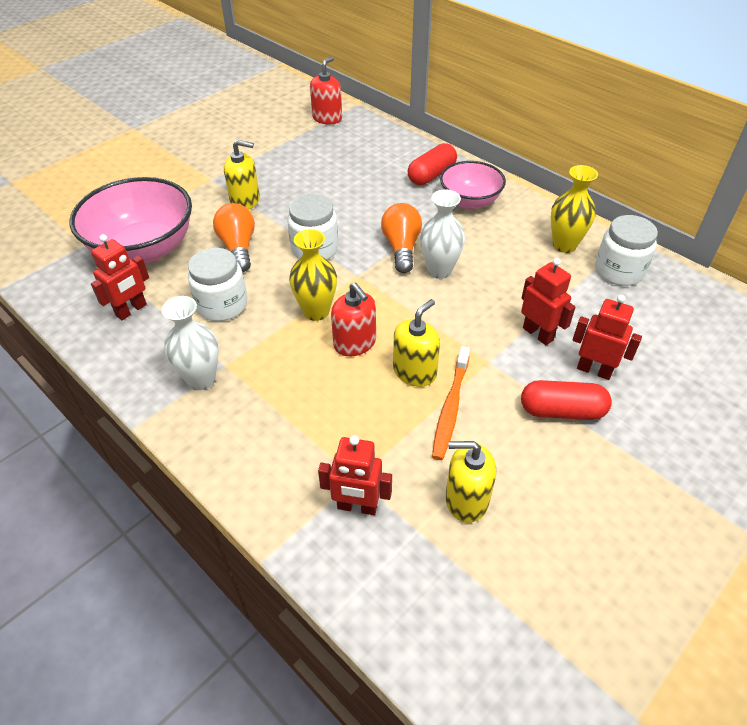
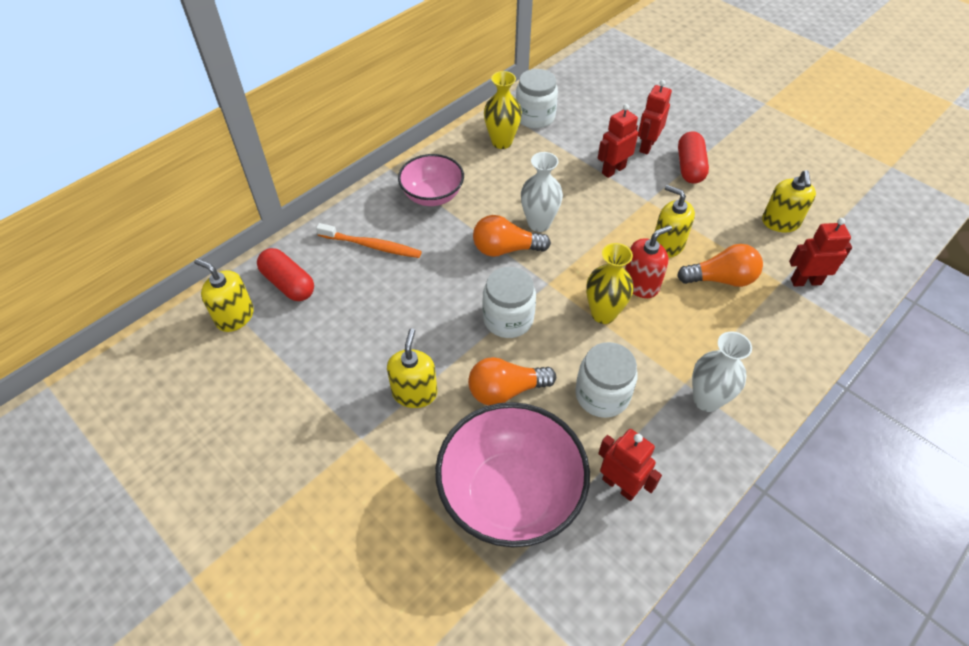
camera: 90 degrees left, 5 degrees up
(327, 118) = (235, 316): red soap dispenser -> yellow soap dispenser
(357, 506) = (805, 281): red robot -> red robot turned 105 degrees counterclockwise
(362, 415) = (721, 279): none -> orange light bulb
(431, 175) = (382, 221): red capsule -> red capsule (288, 284)
(450, 408) = (700, 225): orange toothbrush -> orange toothbrush (372, 246)

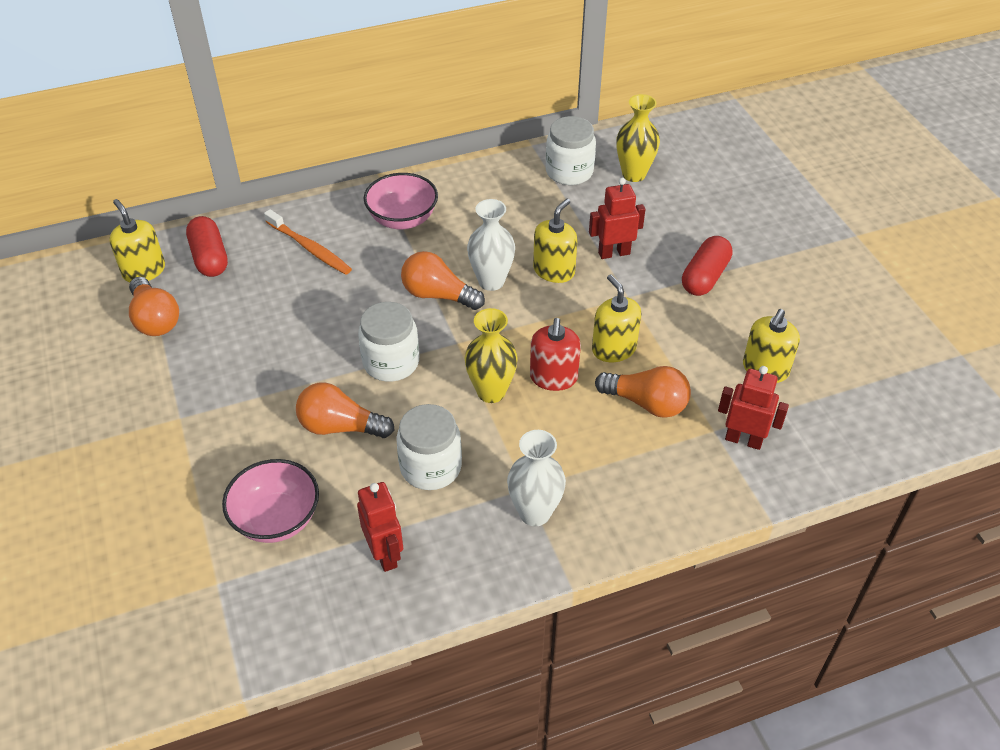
camera: 25 degrees right, 5 degrees down
(276, 357) = (155, 319): none -> orange light bulb
(414, 393) = (254, 396): yellow soap dispenser -> yellow soap dispenser (554, 271)
(501, 142) = (513, 187): yellow vase -> yellow vase (634, 174)
(510, 494) = (276, 519): pink bowl -> pink bowl, size x0.60
(641, 284) = (553, 377): red soap dispenser -> red soap dispenser turned 105 degrees clockwise
(647, 146) = (672, 239): red robot -> none

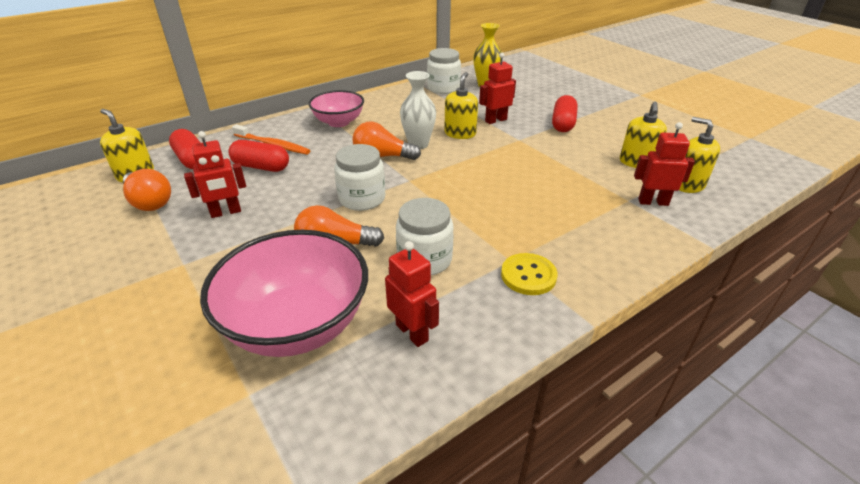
camera: 15 degrees left, 10 degrees down
(234, 353) = (226, 212): none -> red robot
(276, 519) = (297, 324): pink bowl -> pink bowl, size x1.65
(287, 285) = (261, 167): none -> red capsule
(491, 392) = (450, 204): yellow vase -> none
(535, 513) = (528, 275): white vase -> yellow button
(553, 377) = (493, 189): red soap dispenser -> none
(613, 349) = (526, 167): yellow soap dispenser -> yellow soap dispenser (688, 185)
(646, 403) = (570, 192): orange light bulb -> none

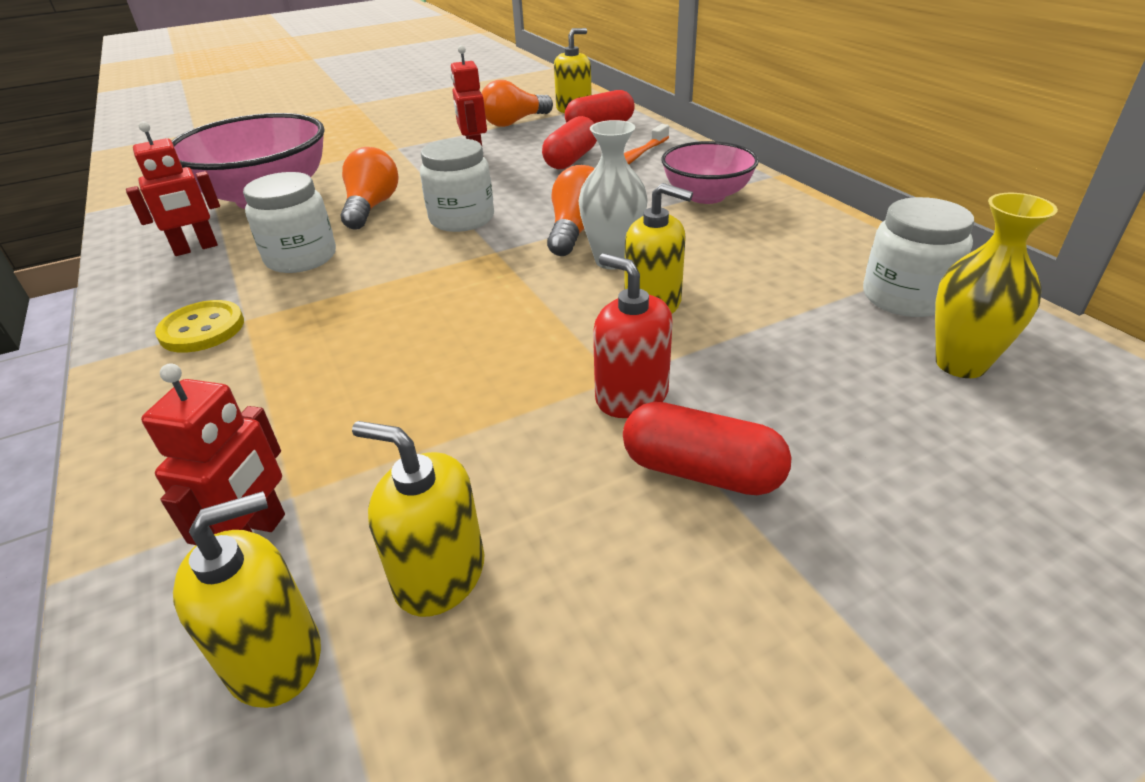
camera: 100 degrees right, 0 degrees up
(495, 120) = (720, 356): red robot -> none
(529, 136) = (631, 396): none -> red soap dispenser

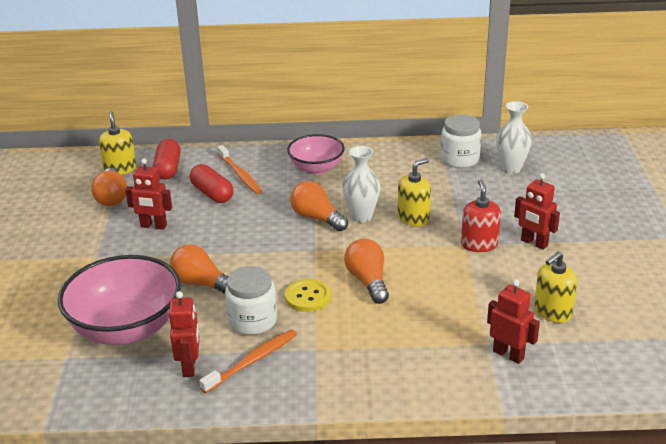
camera: 65 degrees left, 5 degrees down
(202, 329) = (314, 366): yellow button -> yellow button (308, 297)
(210, 282) = (252, 361): none -> orange toothbrush
(275, 657) = (571, 354): yellow soap dispenser -> none
(437, 313) = (368, 281): none -> orange light bulb
(462, 219) = (259, 252): white jar -> none
(631, 396) = (479, 244): red soap dispenser -> red soap dispenser turned 105 degrees clockwise
(701, 472) = (534, 243): red capsule -> red robot
(960, 364) = (511, 168): yellow vase -> white vase

